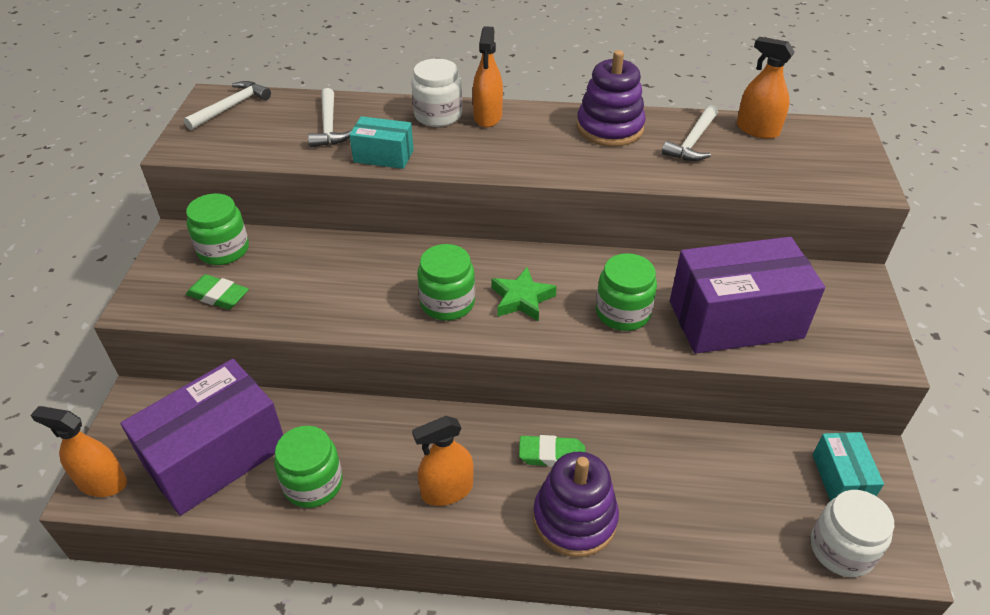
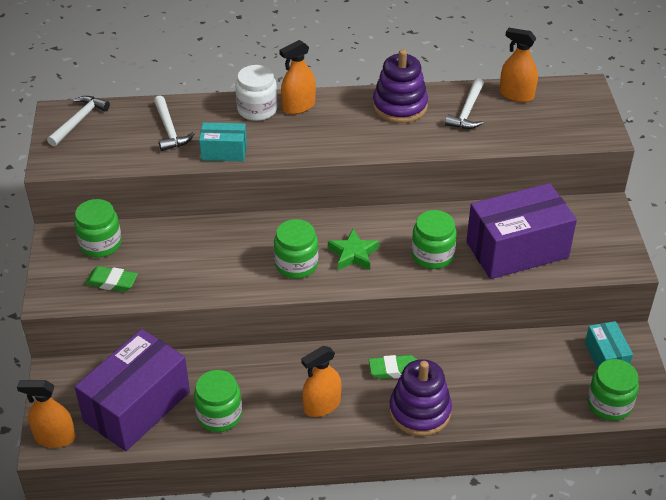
camera: 10 degrees left, 0 degrees up
(488, 116) = (298, 106): orange spray bottle -> orange spray bottle turned 60 degrees clockwise
(841, 549) = (609, 404): white jar -> green jar

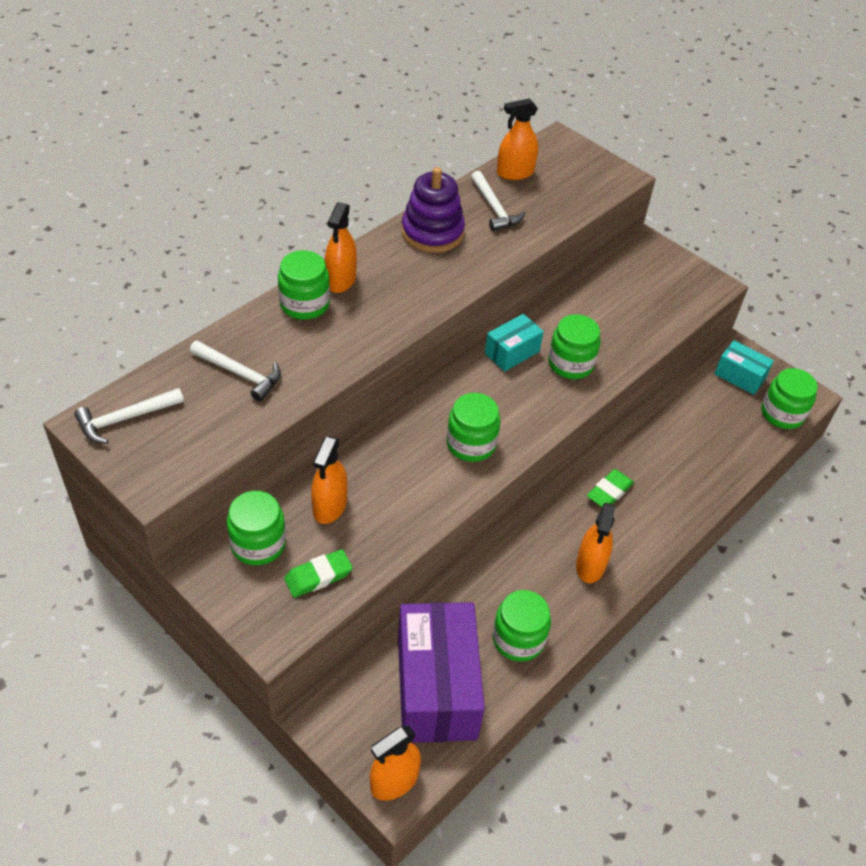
camera: 45 degrees left, 5 degrees up
(79, 121) = (125, 419): white hammer -> white hammer turned 105 degrees counterclockwise
(164, 248) = (330, 506): none -> orange spray bottle
(224, 152) = (325, 366): turquoise box -> turquoise box (512, 352)
(257, 109) = (304, 304): white jar -> green jar
(353, 254) = (507, 403): green star -> none
(420, 411) = (667, 515): purple stacking toy -> none
(517, 250) = (627, 319): purple box -> none

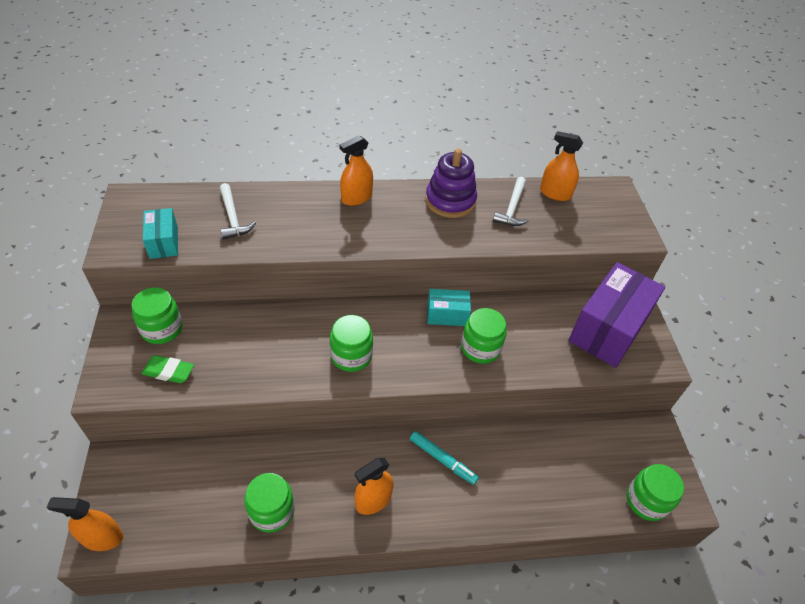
camera: 40 degrees right, 0 degrees up
(125, 419) = (146, 205): white hammer -> none
(304, 304) = (317, 200): green jar -> none
(330, 506) = (224, 335): orange spray bottle -> none
(436, 687) = (190, 500): purple box -> purple box (608, 329)
(609, 492) = (442, 460): green eraser -> turquoise marker
(739, 376) = (638, 448): turquoise box -> turquoise box (163, 242)

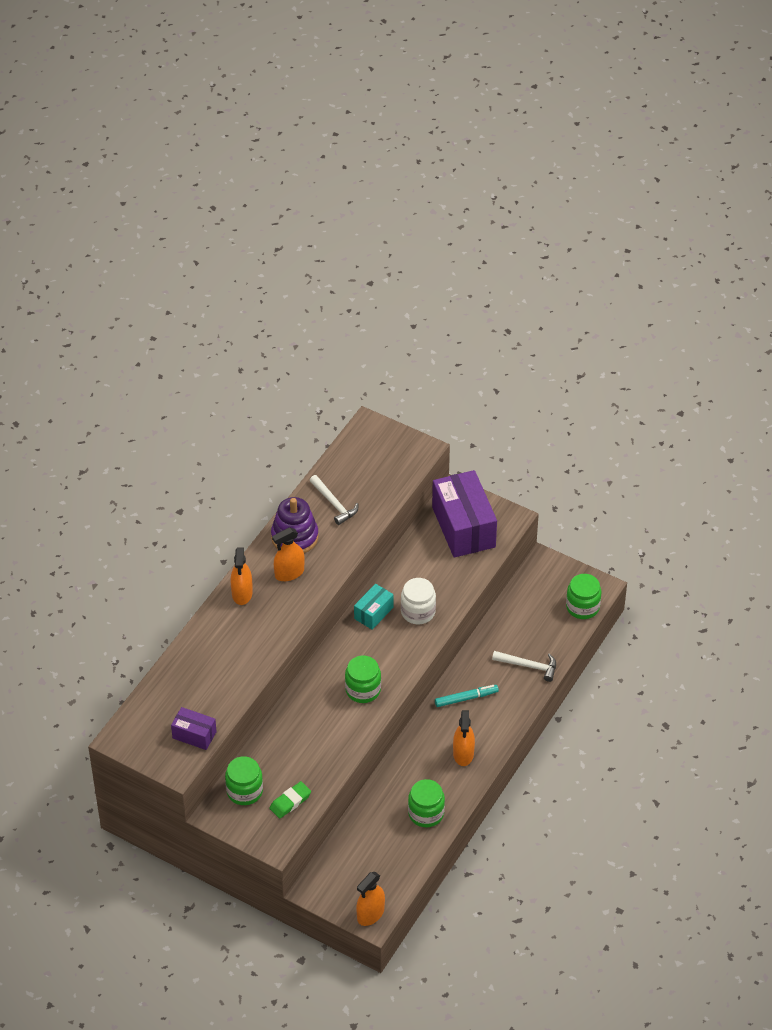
camera: 50 degrees left, 0 degrees up
(163, 242) = (194, 735): turquoise box -> purple box
(232, 218) = (200, 682): white hammer -> white hammer (529, 666)
(480, 348) = (418, 612): green jar -> white jar
(555, 193) = (341, 466): orange spray bottle -> orange spray bottle (289, 573)

